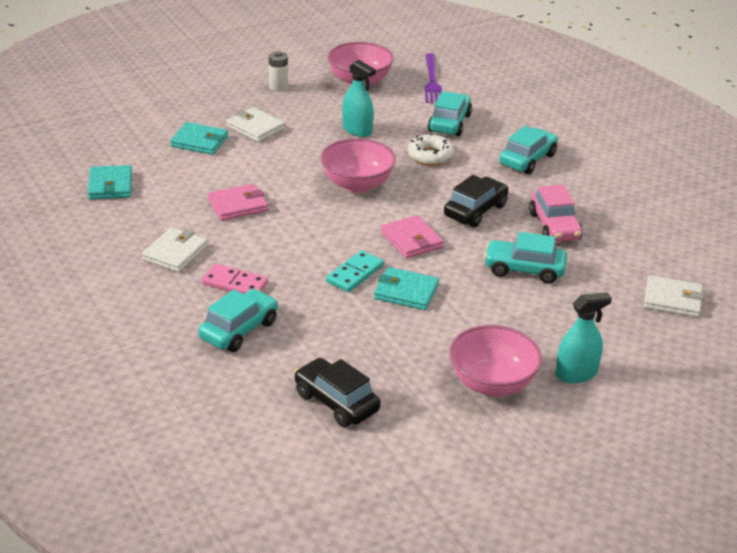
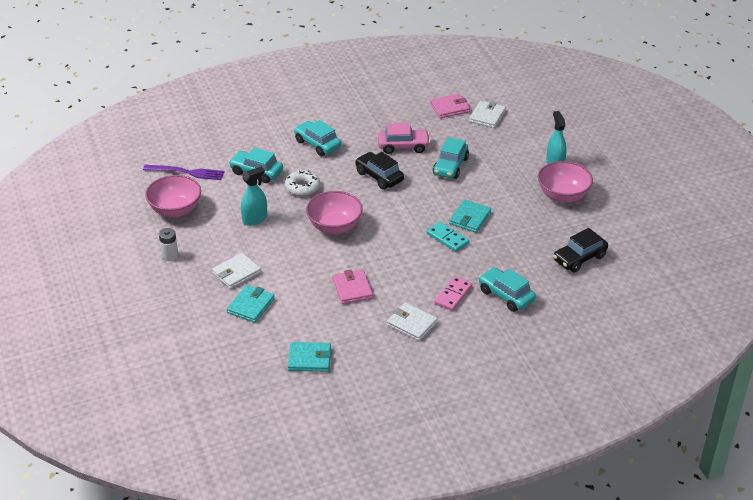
camera: 80 degrees left, 5 degrees up
(411, 240) = (410, 209): pink wallet -> pink wallet (449, 108)

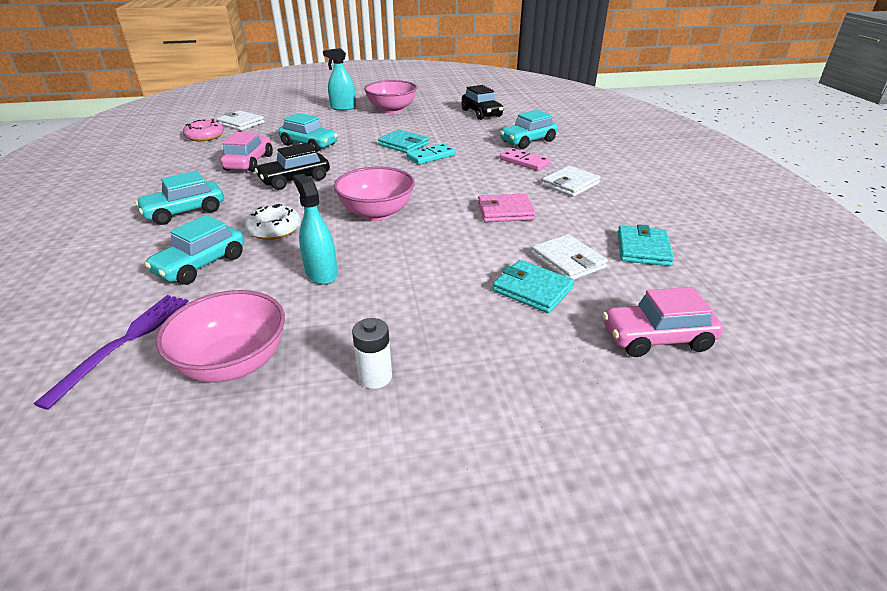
camera: 80 degrees left, 5 degrees down
(210, 356) = (656, 338): none -> pink car
(236, 273) = (450, 299): white wallet -> white wallet (567, 261)
(449, 108) = (205, 136): pink wallet -> pink donut

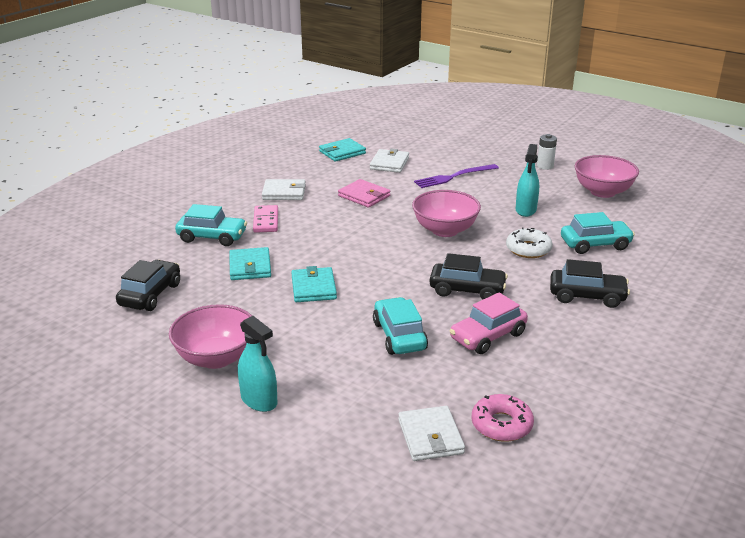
camera: 135 degrees left, 5 degrees down
(124, 342) = (655, 220): purple fork -> purple fork (454, 177)
(185, 212) = (587, 296): turquoise car -> black car
(431, 156) = (319, 261): turquoise domino -> none
(532, 289) = (431, 162): turquoise wallet -> turquoise wallet (250, 267)
(656, 338) = (416, 134): pink car -> none

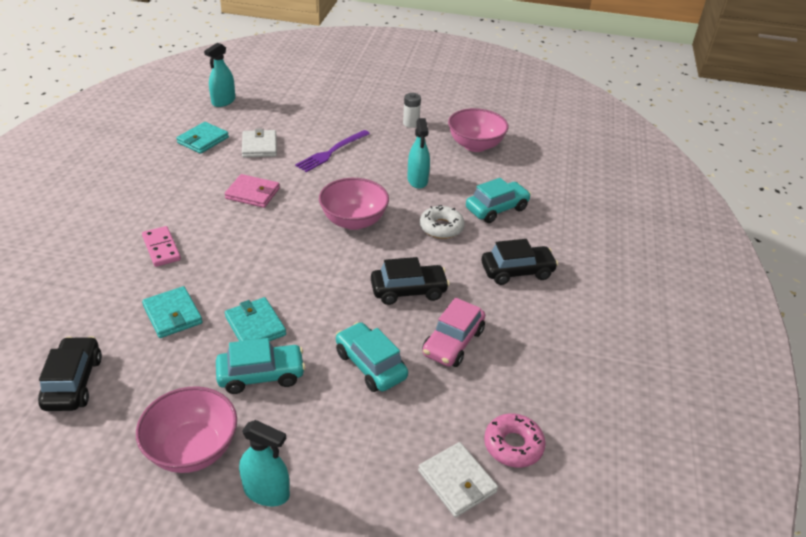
camera: 25 degrees left, 10 degrees up
(212, 237) = (109, 284): turquoise car -> turquoise car (261, 375)
(284, 192) = (164, 205): white wallet -> none
(375, 127) = (223, 101): none -> turquoise spray bottle

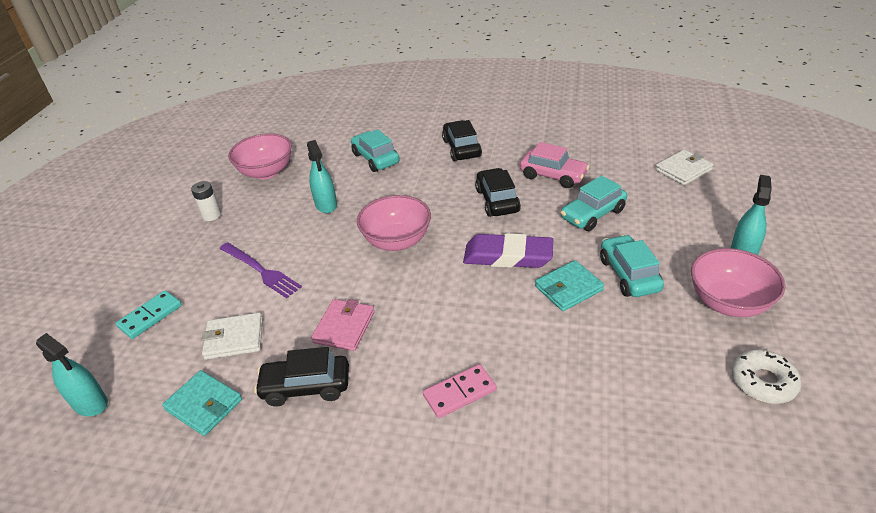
camera: 85 degrees left, 0 degrees up
(73, 382) = (697, 414): black car -> black car (306, 387)
(173, 314) = (571, 354): turquoise wallet -> none
(294, 111) = (150, 316): none -> turquoise domino
(314, 290) = (508, 256): none -> purple eraser
(417, 180) = (326, 205): turquoise spray bottle -> turquoise spray bottle turned 75 degrees clockwise
(441, 227) = (405, 187): white donut -> white donut (763, 382)
(513, 445) = (641, 149): pink donut -> none

